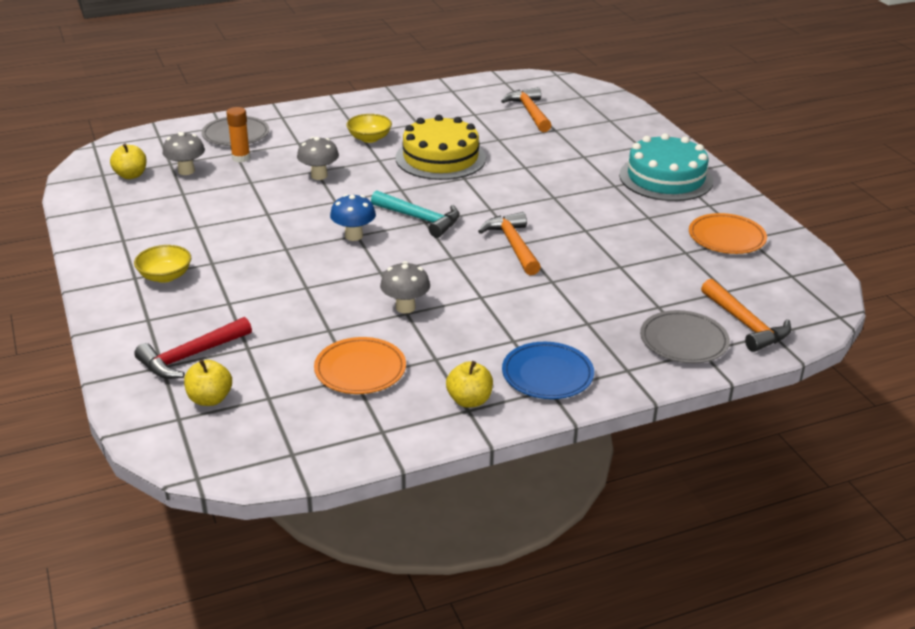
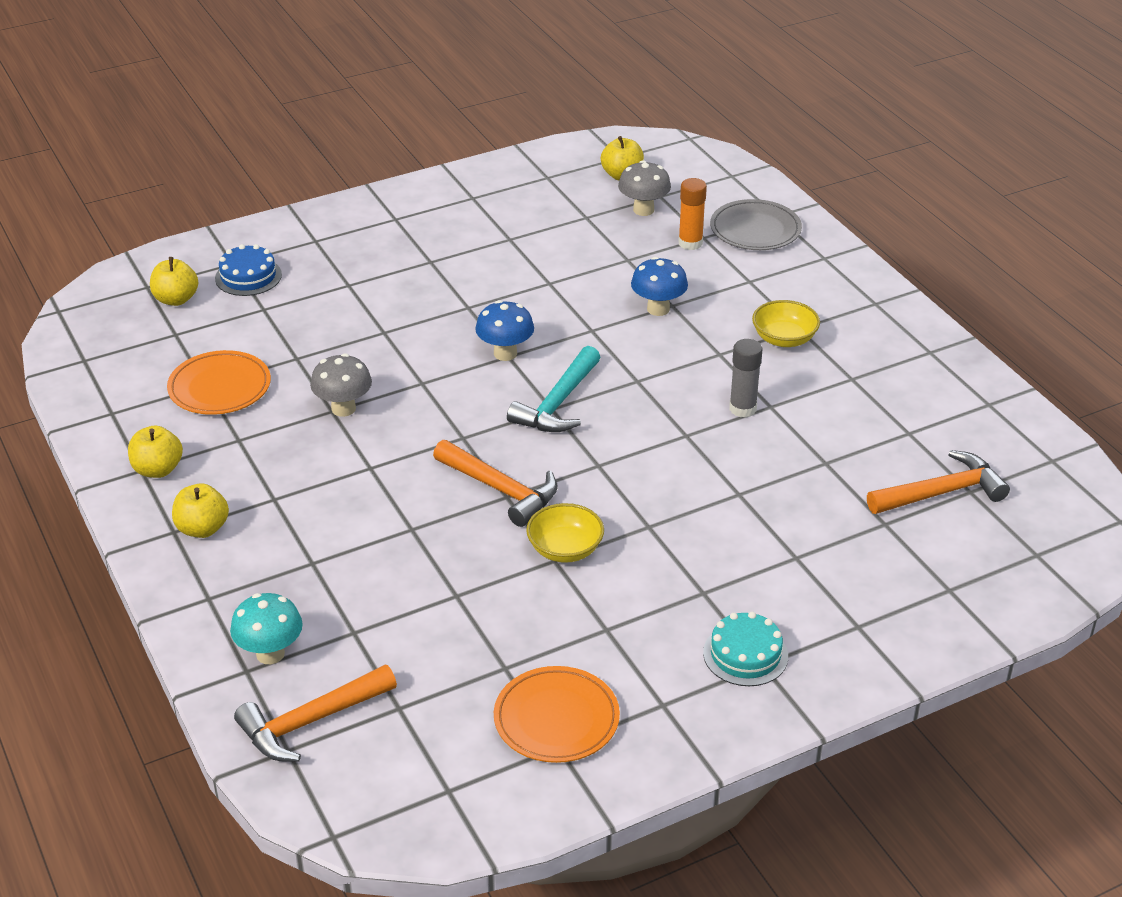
camera: 85 degrees right, 5 degrees up
(165, 276) = (399, 236): yellow bowl -> yellow bowl (565, 549)
(190, 356) = (248, 276): red hammer -> blue cake
(319, 176) = (658, 309): grey mushroom -> blue mushroom
(440, 158) = (742, 408): yellow cake -> grey glue stick
(513, 245) = (501, 490): orange hammer -> orange hammer turned 60 degrees clockwise
(547, 374) = (202, 529): blue plate -> yellow apple
(666, 178) = (745, 654): turquoise cake -> turquoise cake, size x0.53
(683, 341) = (270, 654): grey plate -> turquoise mushroom

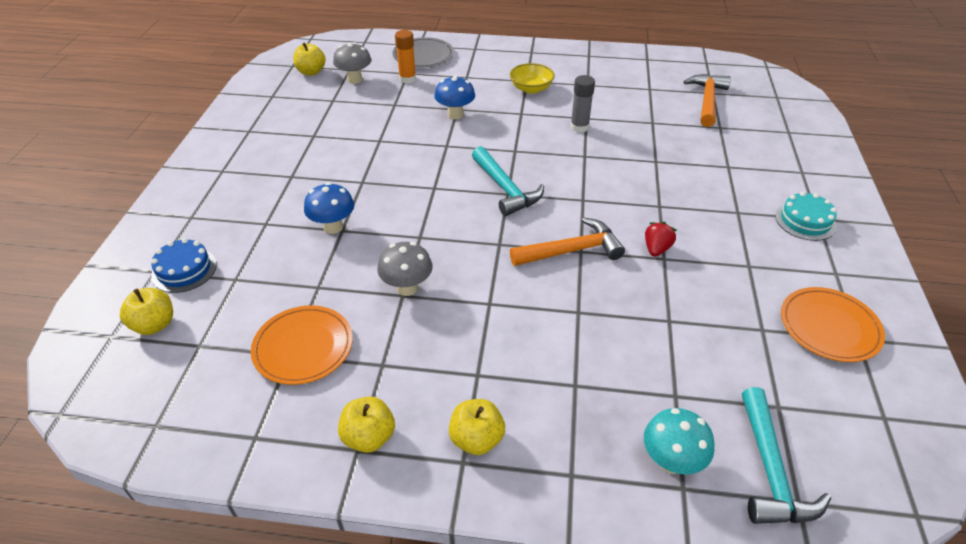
camera: 55 degrees left, 5 degrees up
(310, 722) = (770, 471): orange hammer -> turquoise hammer
(505, 353) = (430, 188): blue mushroom -> blue mushroom (333, 227)
(565, 549) = (656, 249): yellow bowl -> red strawberry

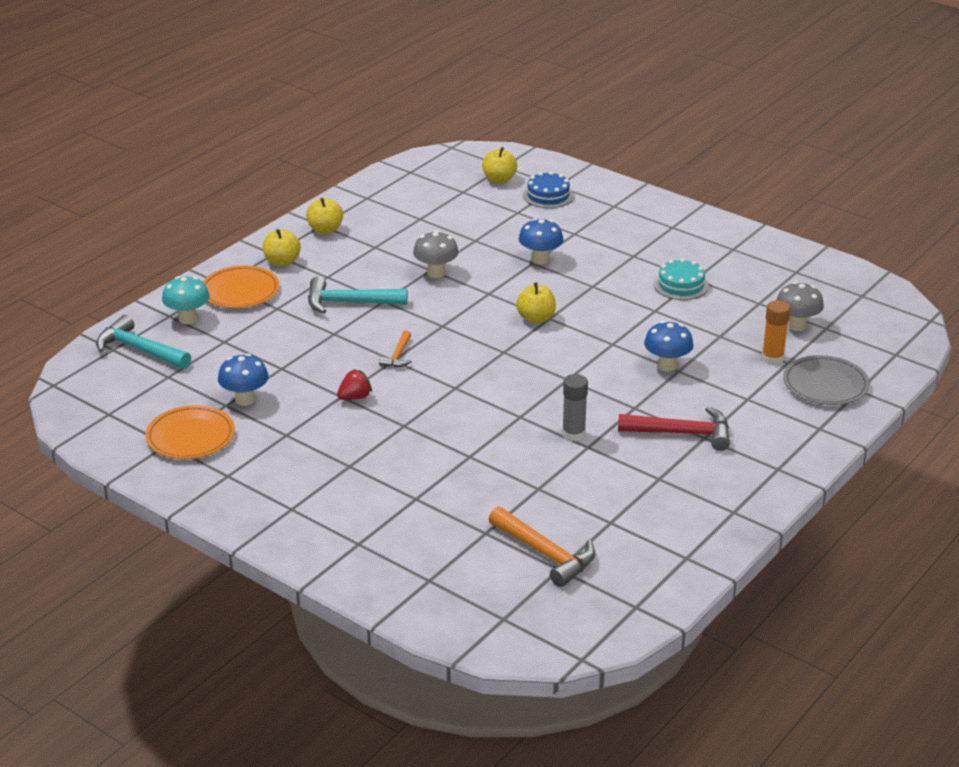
camera: 120 degrees right, 10 degrees down
(303, 347) = (421, 224): orange plate -> orange plate (240, 291)
(311, 72) = (836, 303): yellow apple -> yellow apple (536, 318)
(505, 189) = (511, 353): turquoise hammer -> turquoise hammer (349, 303)
(531, 89) = (682, 433): yellow bowl -> red hammer
(572, 250) = (398, 356): orange hammer -> orange hammer, size x0.55
(656, 249) = (355, 397): red strawberry -> red strawberry turned 90 degrees counterclockwise
(740, 319) = (245, 399): none -> blue mushroom
(805, 221) = (297, 498): turquoise cake -> turquoise cake (681, 285)

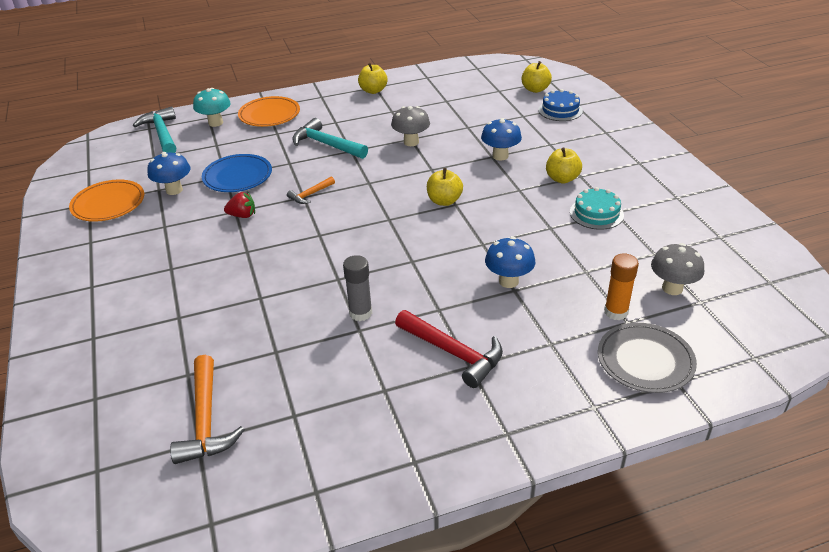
camera: 35 degrees right, 5 degrees up
(282, 262) = (319, 103): yellow apple -> yellow apple (562, 179)
(296, 364) = (237, 176): none -> blue plate

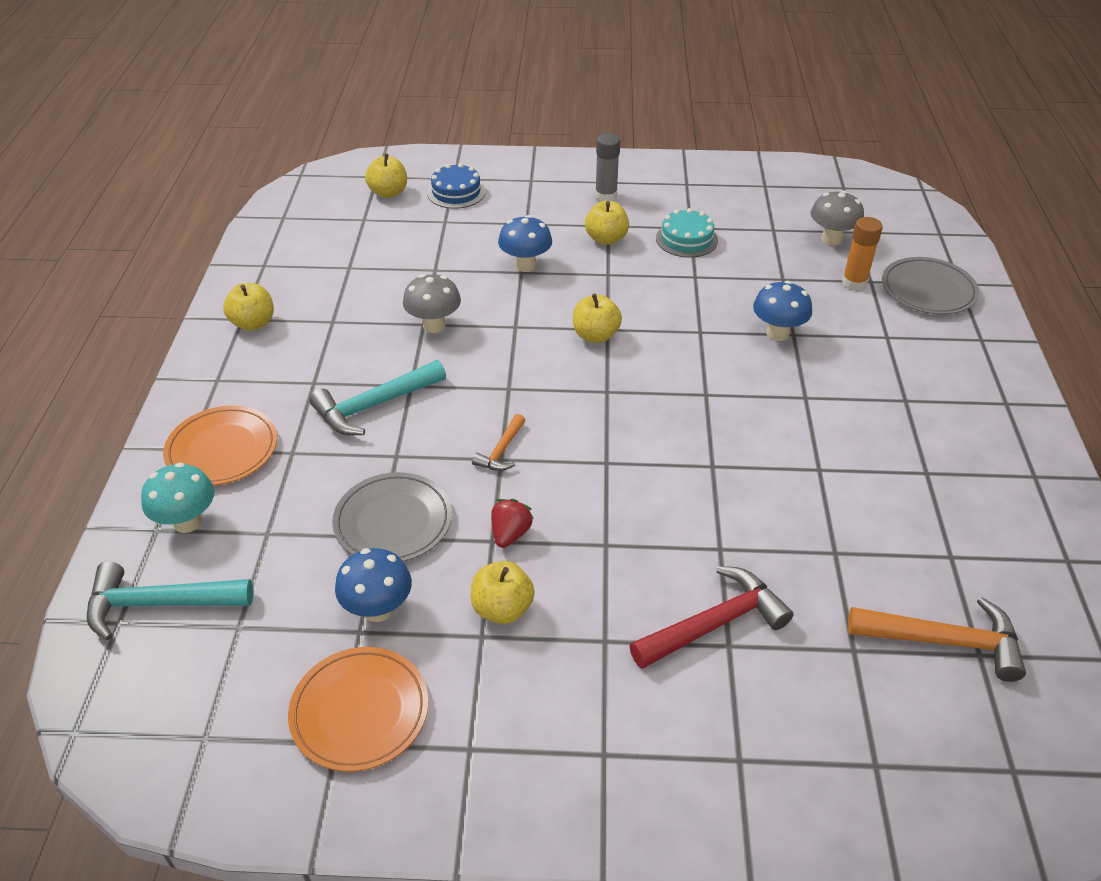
camera: 70 degrees left, 5 degrees up
(185, 227) = (502, 609): none -> yellow apple
(237, 176) = (393, 522): blue plate -> grey plate
(310, 195) = (501, 451): orange hammer -> orange hammer turned 45 degrees clockwise
(360, 313) = (789, 460): grey glue stick -> grey glue stick (606, 195)
(454, 353) = (882, 405): red hammer -> red hammer (715, 623)

